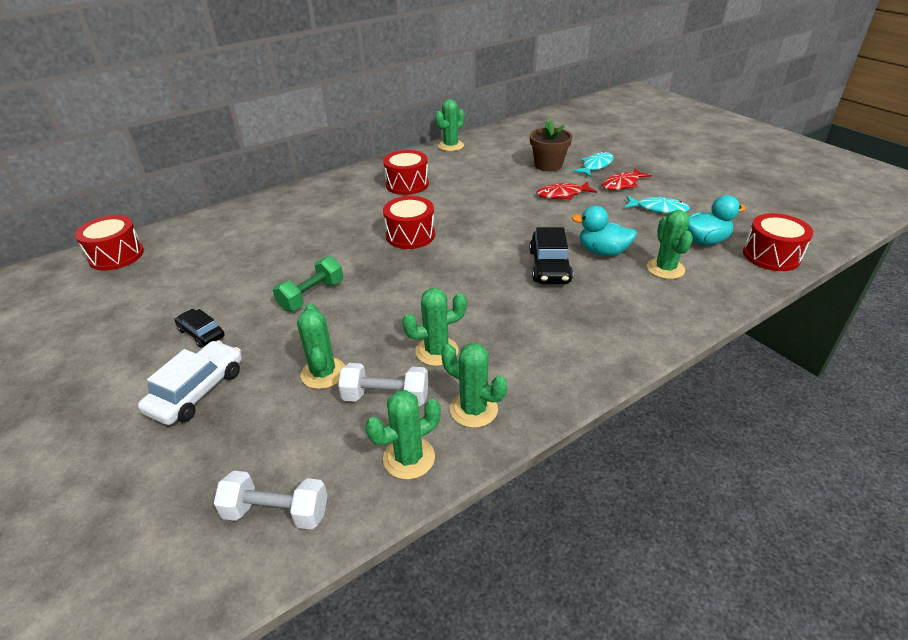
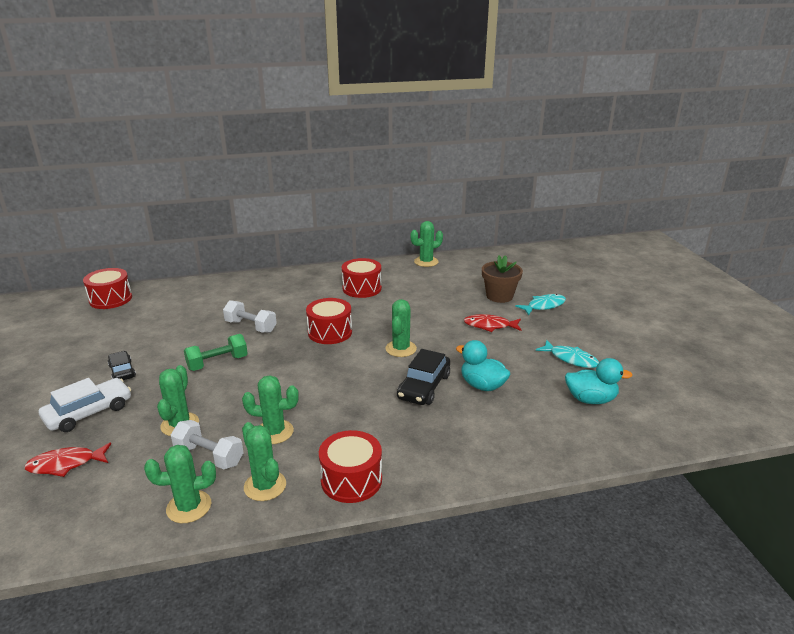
camera: 20 degrees right, 10 degrees down
(276, 512) = (73, 515): white dumbbell -> white dumbbell (251, 327)
(622, 184) = (555, 328): red fish -> red fish (66, 464)
(665, 269) = (528, 415): green cactus -> green cactus (401, 349)
(771, 256) = (647, 430): red drum -> red drum (351, 480)

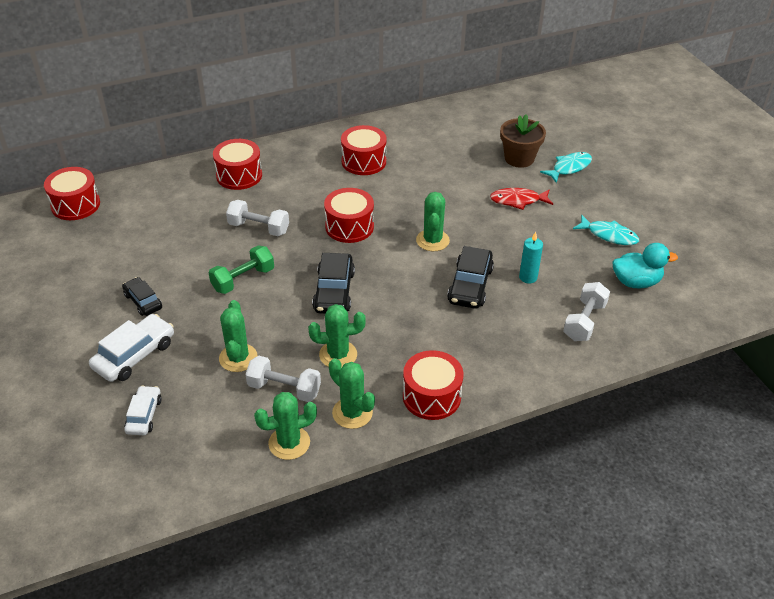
camera: 10 degrees left, 15 degrees up
(66, 464) = (144, 415): red fish -> white car
(253, 290) = (239, 175): none -> red drum
(294, 379) = (334, 291): none -> black car
(426, 262) = (424, 115): green cactus -> none
(482, 385) = (528, 277): turquoise duck -> turquoise candle
(530, 428) = (584, 321): none -> white dumbbell

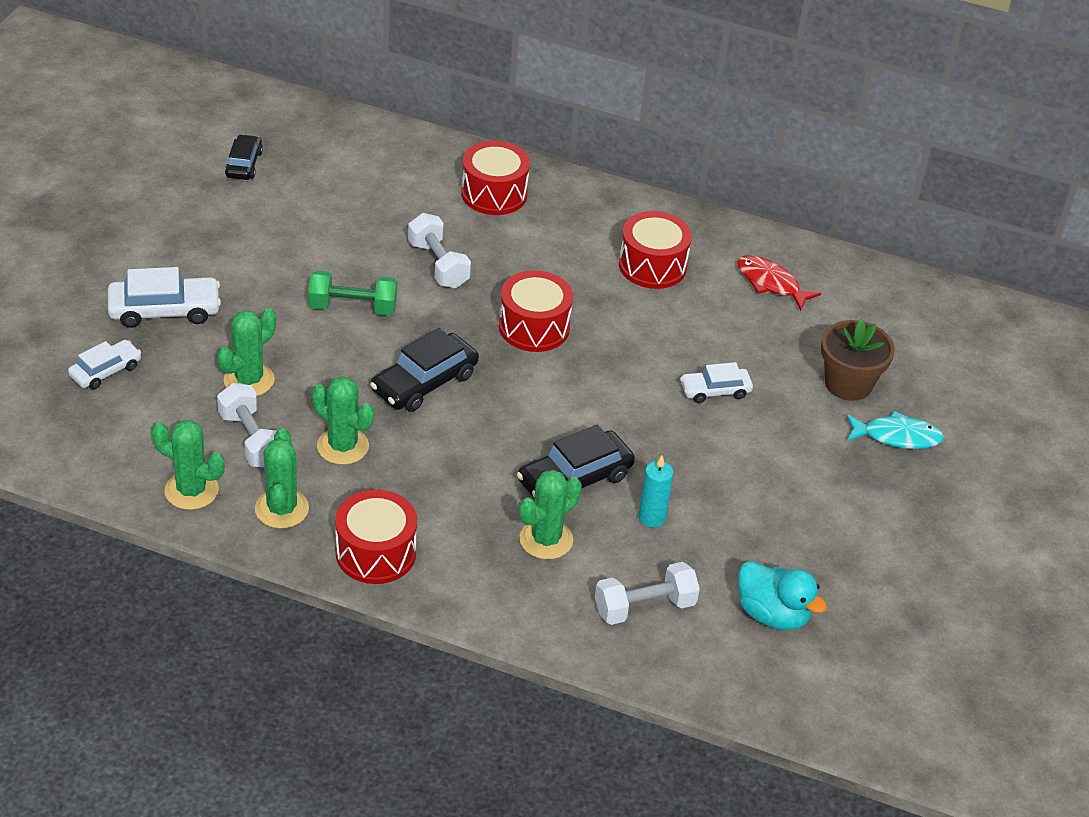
camera: 40 degrees right, 0 degrees up
(75, 205) = (295, 122): red drum -> none
(143, 301) = (235, 264): black car -> black car (244, 164)
(432, 240) = (603, 404): green cactus -> green cactus (546, 539)
(471, 199) = (715, 391): none -> white car
(518, 200) = (770, 429): red fish -> red fish (770, 283)
(609, 235) = (822, 544): turquoise fish -> none

